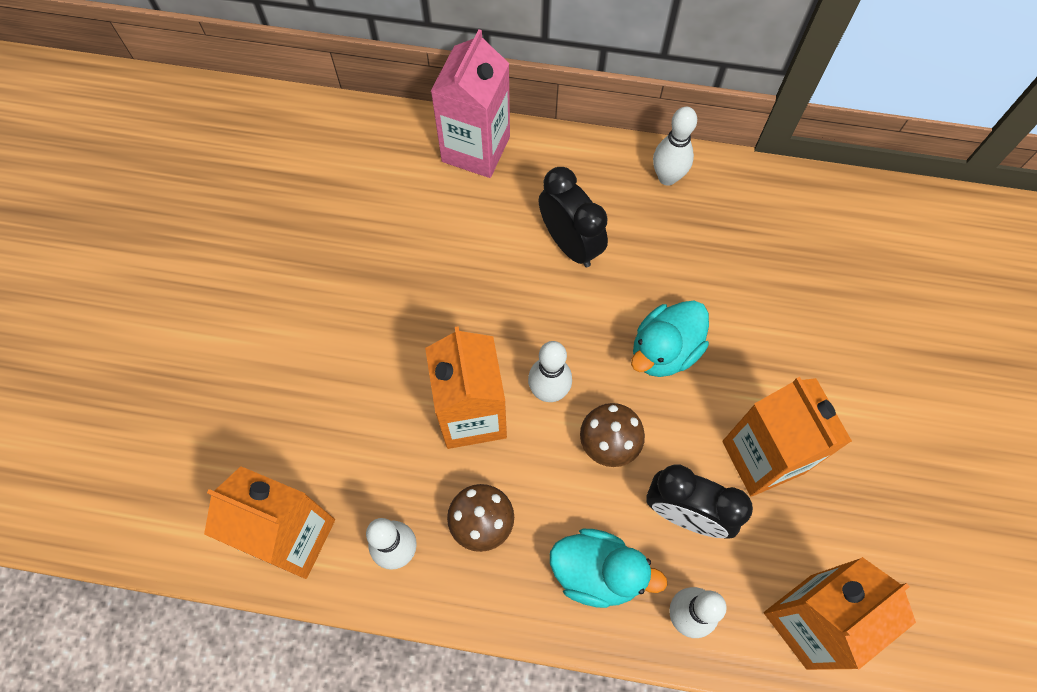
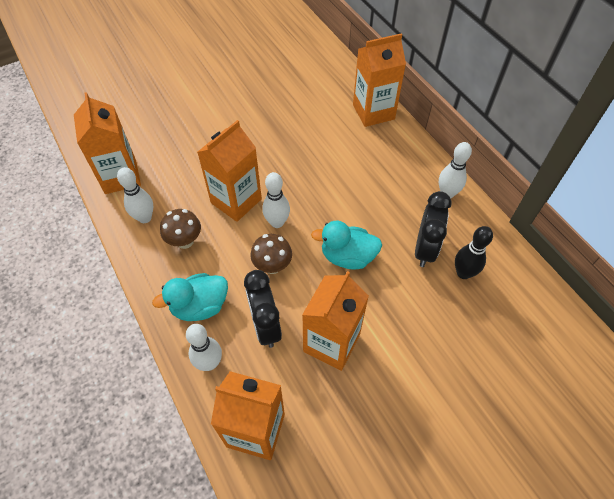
camera: 50 degrees right, 10 degrees down
(476, 149) = (373, 112): pink carton -> orange carton
(570, 244) = (364, 179): black clock -> black clock (425, 249)
(597, 572) = (200, 306): turquoise duck -> turquoise duck turned 90 degrees clockwise
(781, 251) = (463, 273): none -> black bowling pin

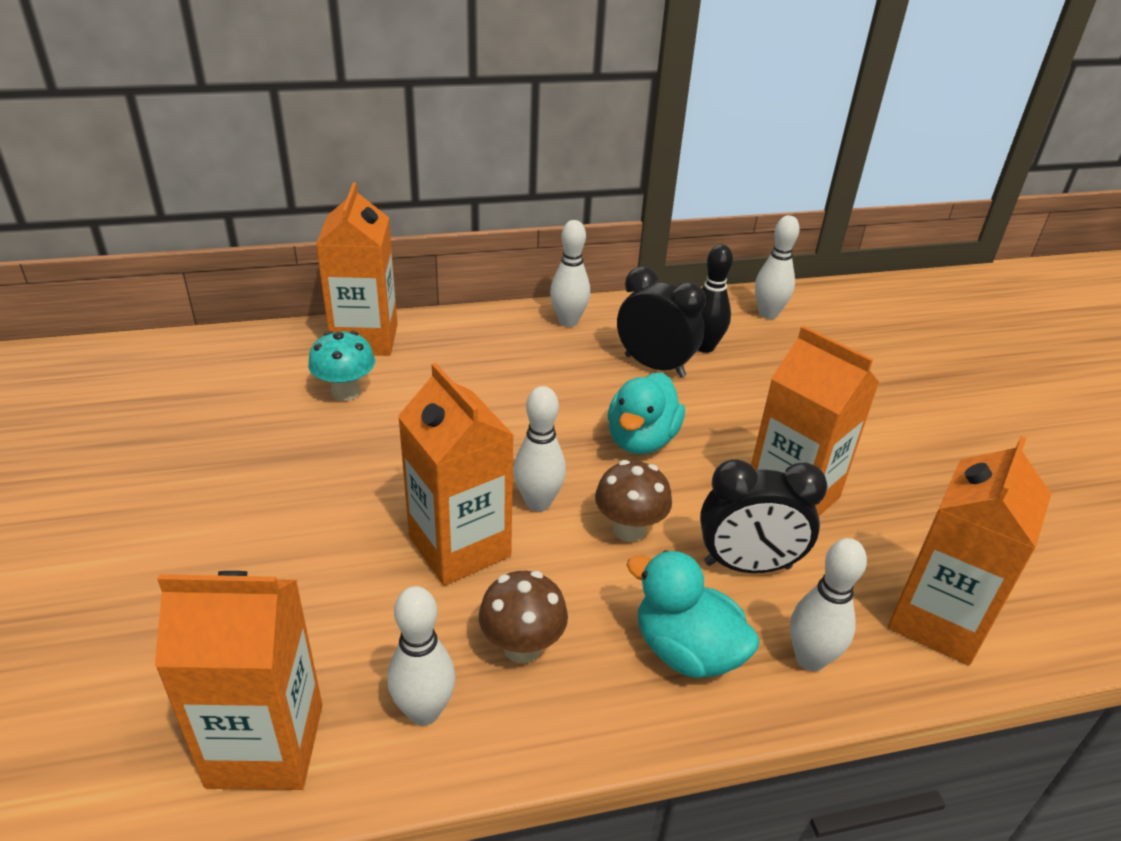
camera: 75 degrees left, 20 degrees down
(200, 306) = (686, 651): turquoise duck -> turquoise duck turned 135 degrees clockwise
(325, 121) = (345, 392): none -> turquoise mushroom
(533, 307) = (768, 314): none -> white bowling pin

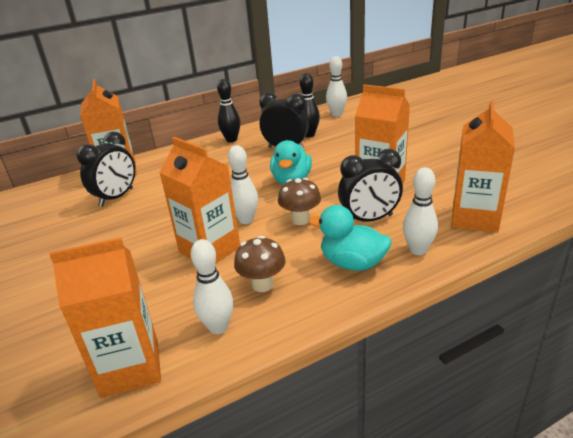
camera: 10 degrees left, 5 degrees down
(345, 392) = (116, 197): turquoise mushroom -> black clock
(568, 321) = (231, 140): white bowling pin -> black bowling pin

